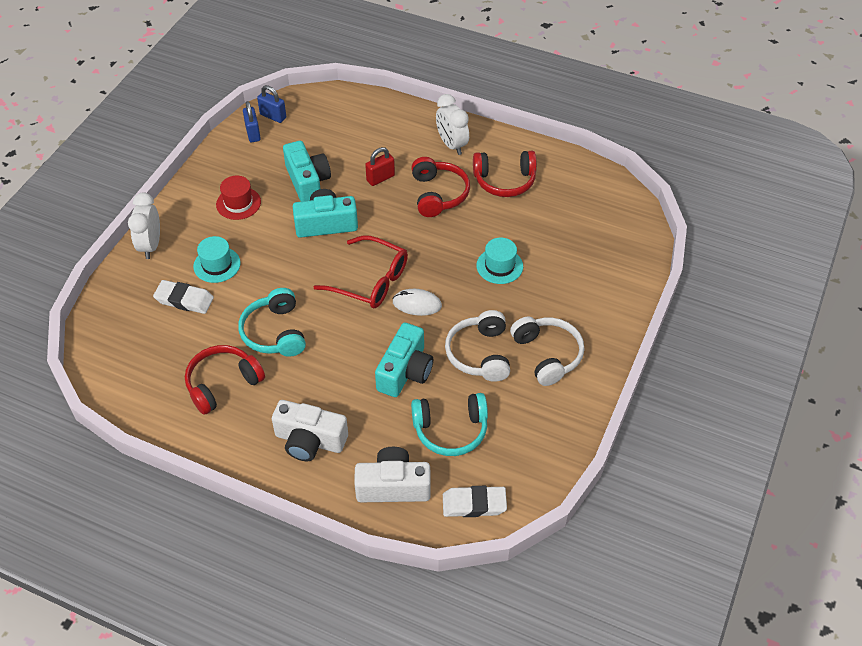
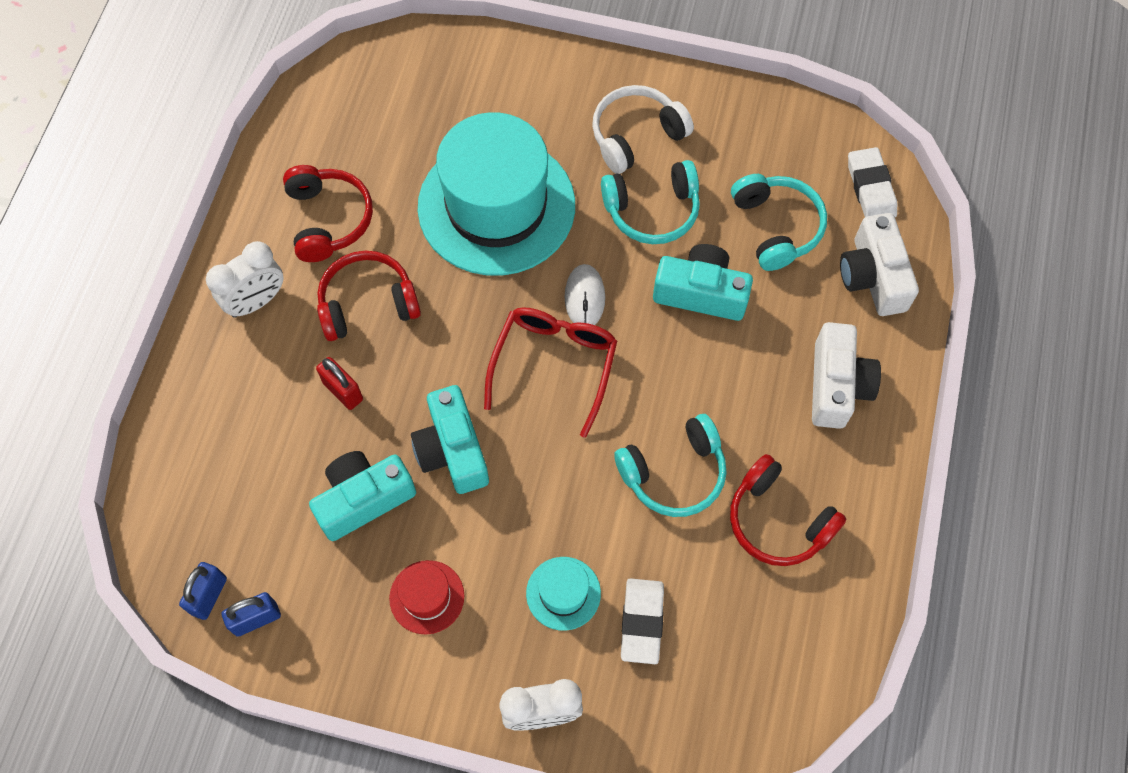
camera: 100 degrees left, 15 degrees up
(480, 354) = (652, 210): white headphones -> turquoise headphones
(499, 266) = (496, 206): turquoise hat -> turquoise hat, size x2.39

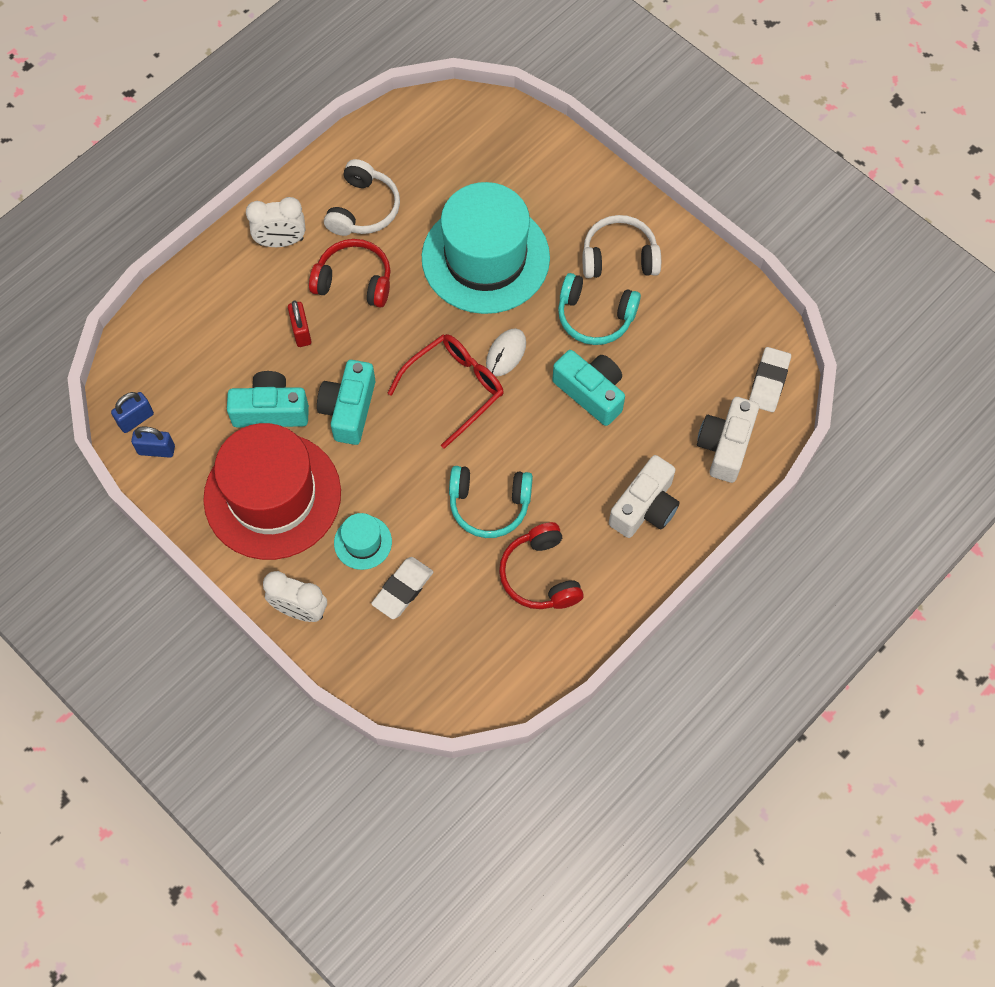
camera: 30 degrees right, 0 degrees up
(328, 219) = (363, 209): red headphones -> white headphones
(427, 597) = (272, 495): red hat -> red hat, size x2.39
(776, 227) = (678, 374): turquoise headphones -> none

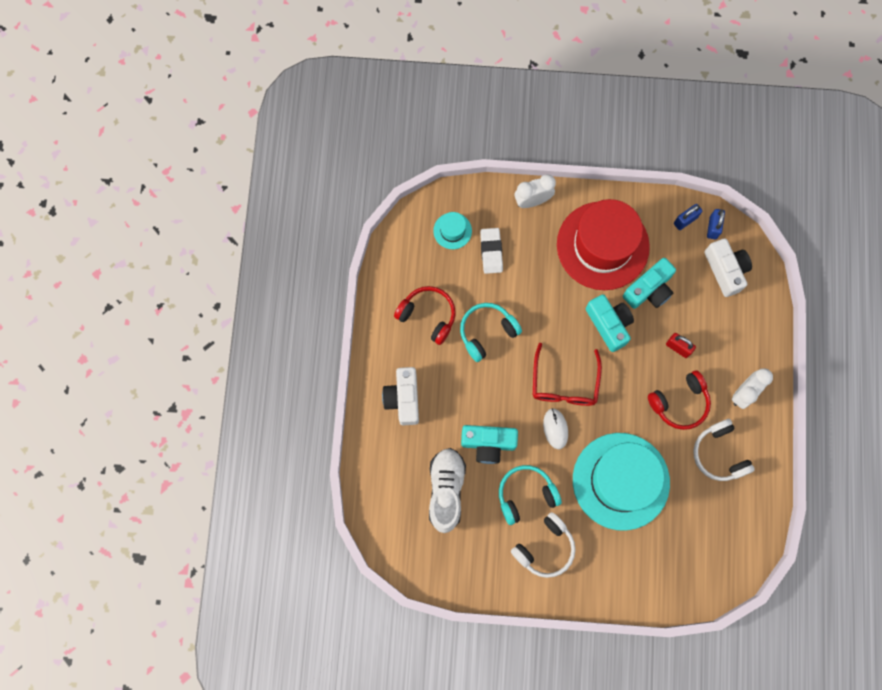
camera: 140 degrees right, 10 degrees up
(363, 542) = (533, 259): turquoise hat -> turquoise hat (452, 231)
(676, 382) = (446, 490): none -> white shoe
(725, 446) = (388, 472): white camera -> white camera (725, 270)
(768, 382) = (394, 535): white eraser -> none

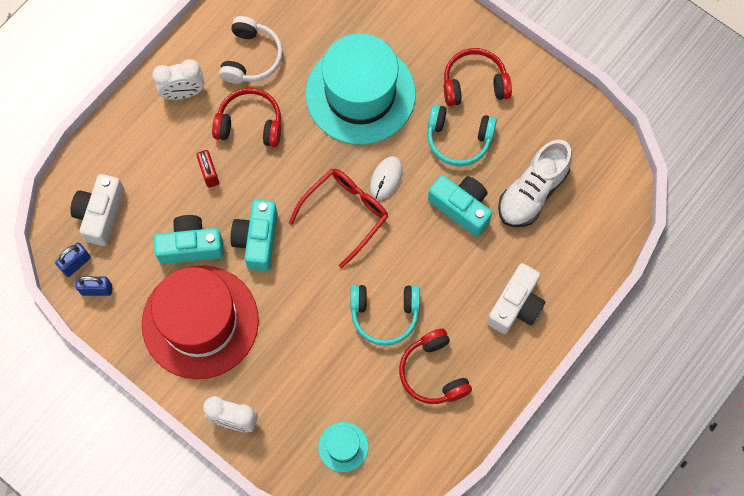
camera: 145 degrees left, 5 degrees down
(491, 252) = (319, 395): white eraser -> none
(545, 548) = (474, 84): white headphones -> red headphones

